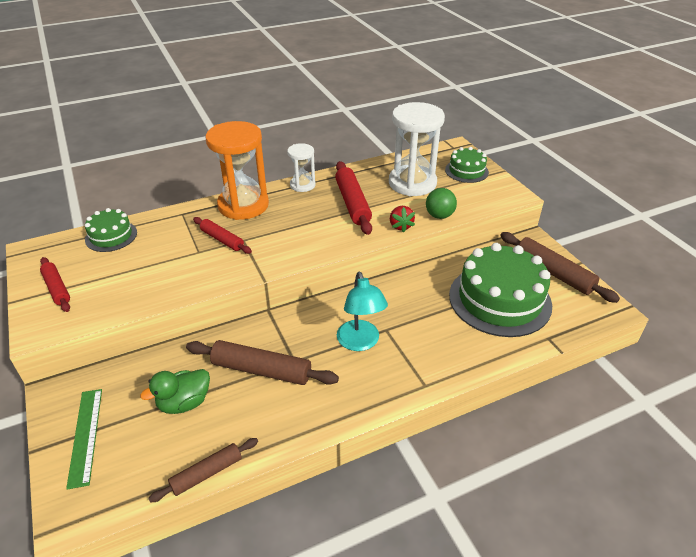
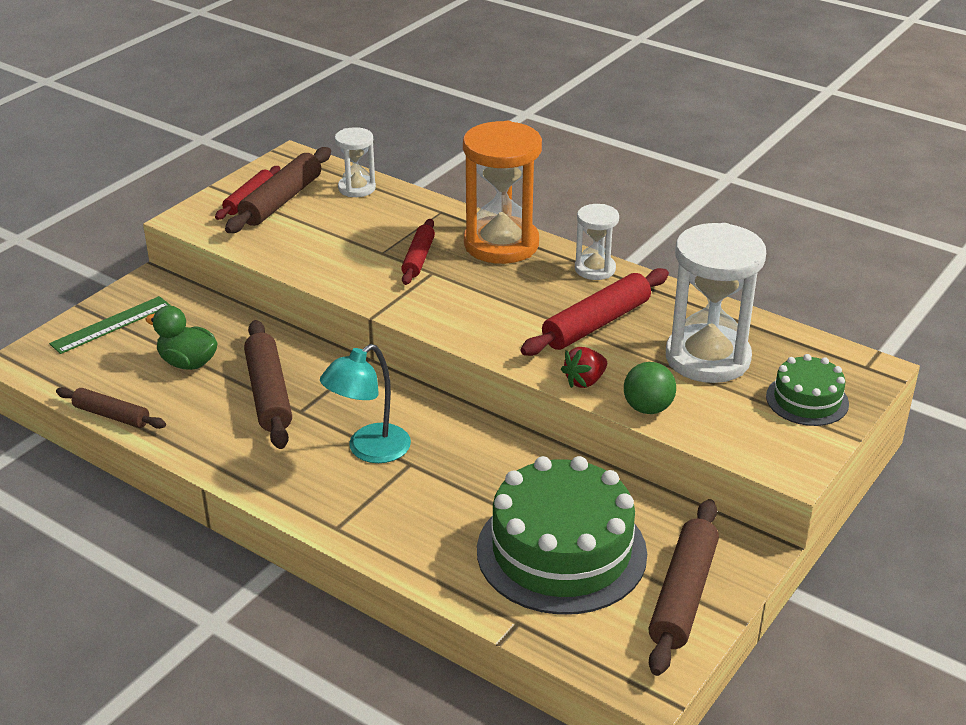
camera: 60 degrees right, 5 degrees down
(80, 273) = (281, 200): none -> brown rolling pin
(111, 236) = (357, 188): green cake -> white hourglass

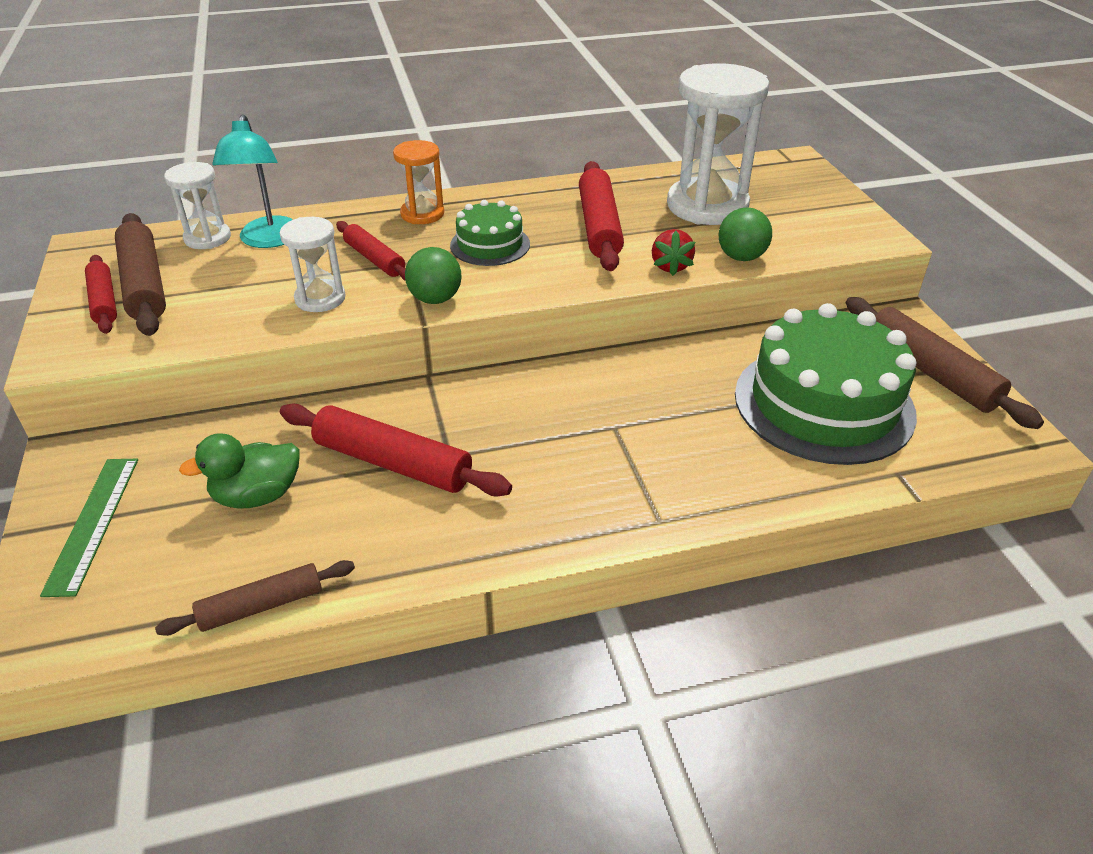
camera: 50 degrees left, 5 degrees up
(268, 393) = (393, 463): brown rolling pin -> red rolling pin
(369, 450) = (566, 441): turquoise lamp -> turquoise lamp (268, 240)
(404, 306) = (435, 299): none -> green ball
(501, 244) = (422, 214): orange hourglass -> orange hourglass, size x0.53
(595, 269) = (525, 194): white hourglass -> white hourglass (320, 298)
(807, 400) = (805, 196): green cake -> green cake (490, 244)

